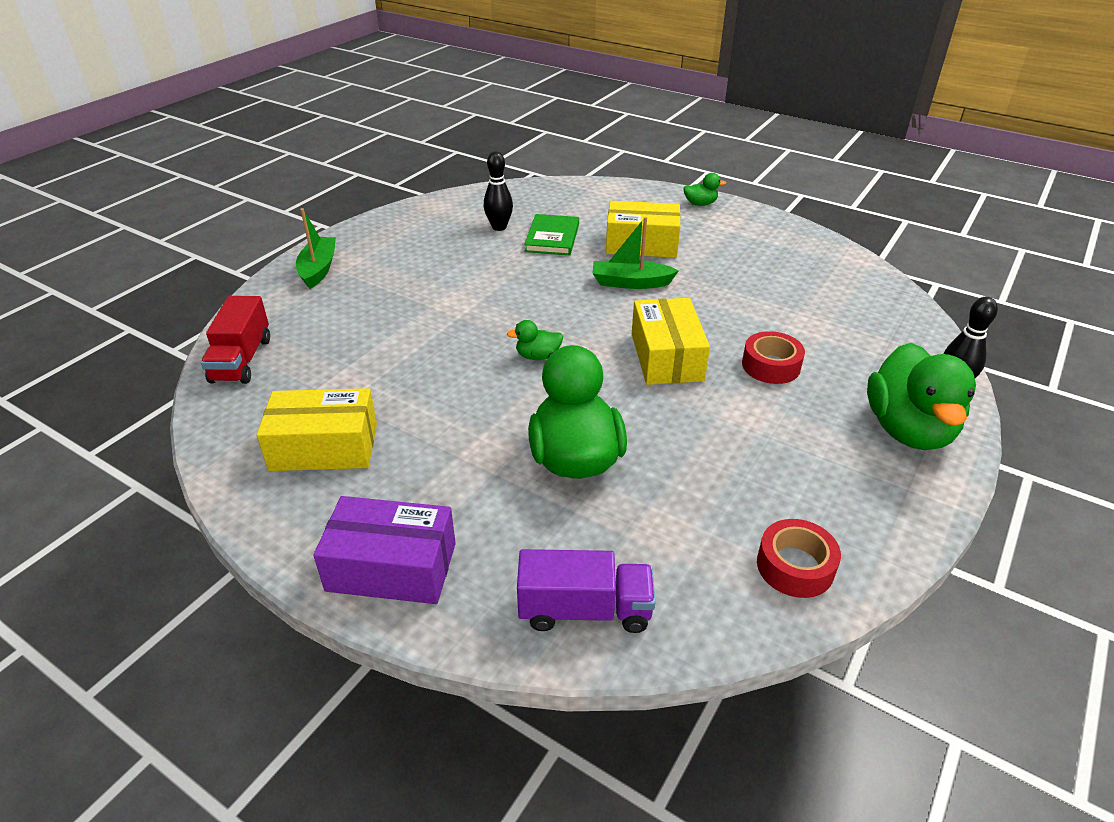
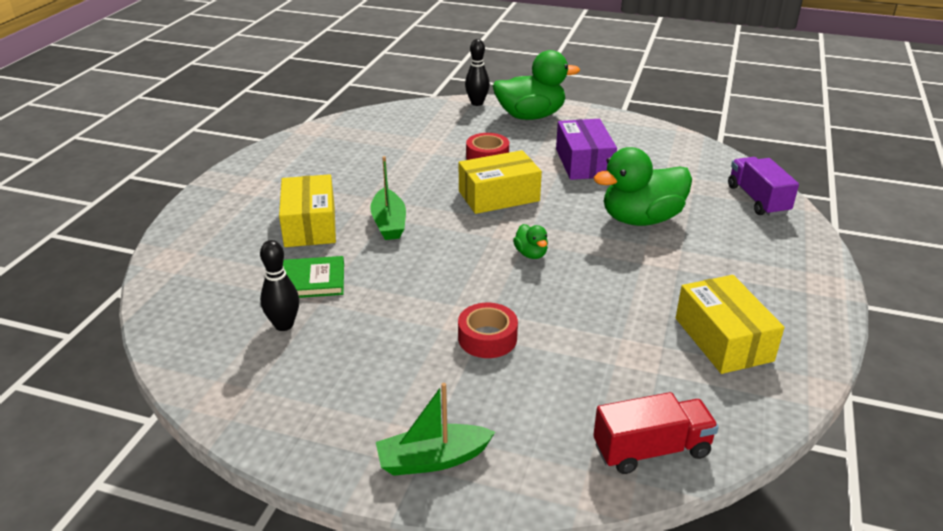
camera: 105 degrees left, 5 degrees down
(391, 567) = (797, 271): purple box -> purple box (584, 162)
(700, 204) = (212, 200): green duck -> none
(795, 566) = (670, 145): red tape -> red tape (487, 338)

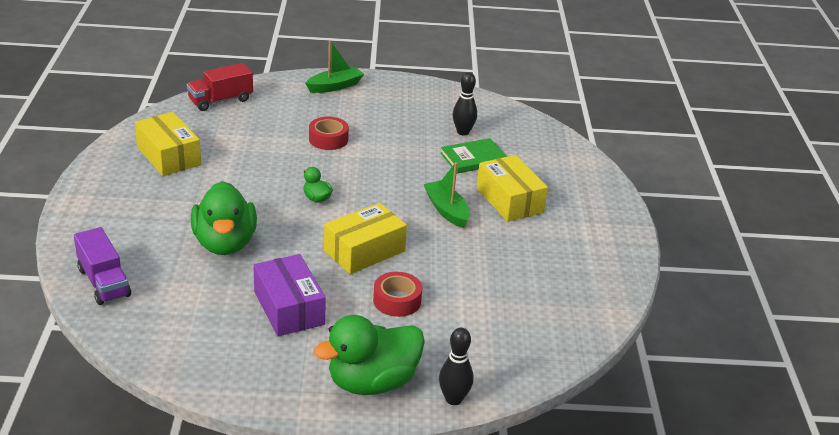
camera: 160 degrees right, 0 degrees up
(641, 219) = (225, 243): green duck -> green duck turned 120 degrees clockwise

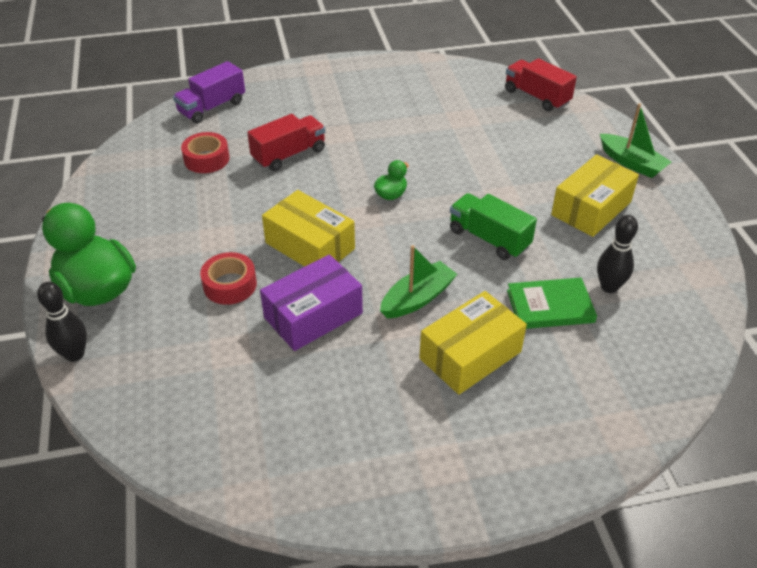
camera: 80 degrees right, 10 degrees up
(169, 156) = (415, 92): yellow box -> yellow box (591, 208)
(225, 243) = (289, 155): green duck -> red truck
(289, 308) = (200, 213): purple box -> purple box (313, 315)
(328, 139) = (512, 180): red tape -> red tape (206, 159)
(393, 165) = (489, 239): none -> green truck
(473, 158) = (550, 306): green book -> green book turned 60 degrees counterclockwise

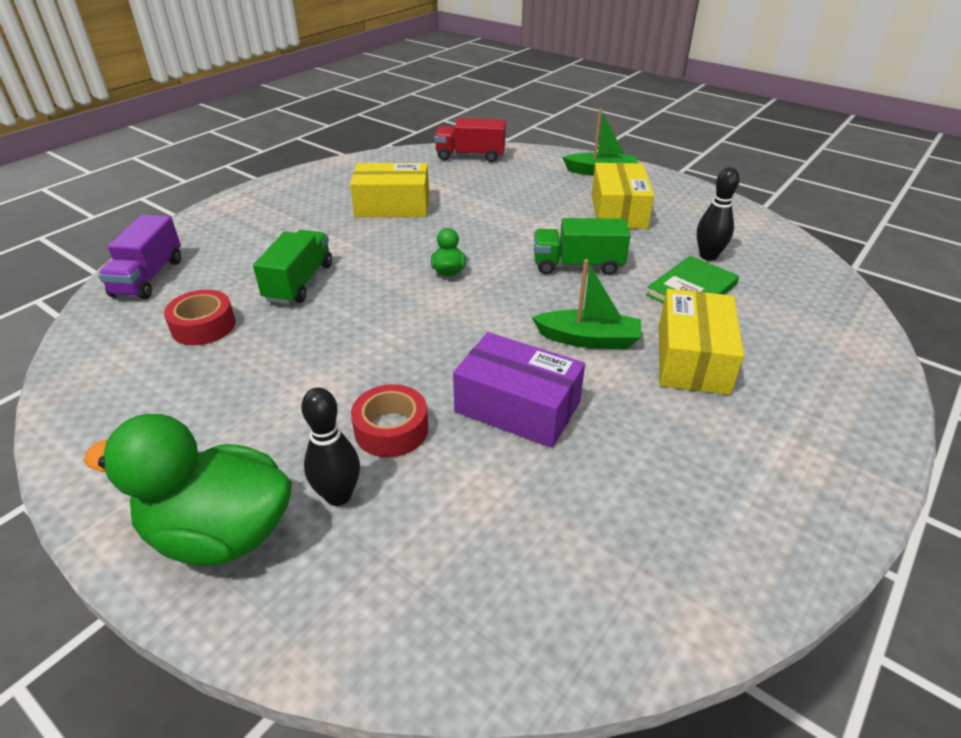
camera: 40 degrees left, 5 degrees down
(75, 354) = (283, 632): black bowling pin -> black bowling pin (338, 495)
(289, 155) = (299, 282): red truck -> green truck
(310, 246) = (429, 348): yellow box -> yellow box (392, 206)
(313, 315) = (517, 407): purple box -> purple box turned 75 degrees counterclockwise
(417, 298) = (588, 339): green boat -> green boat turned 90 degrees clockwise

